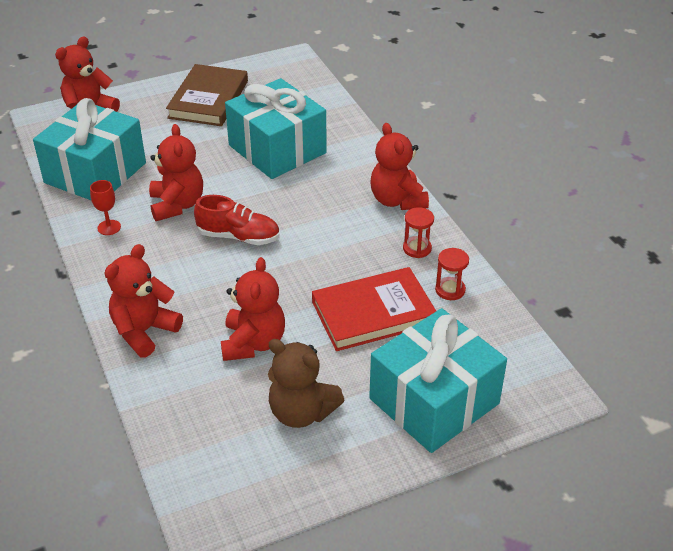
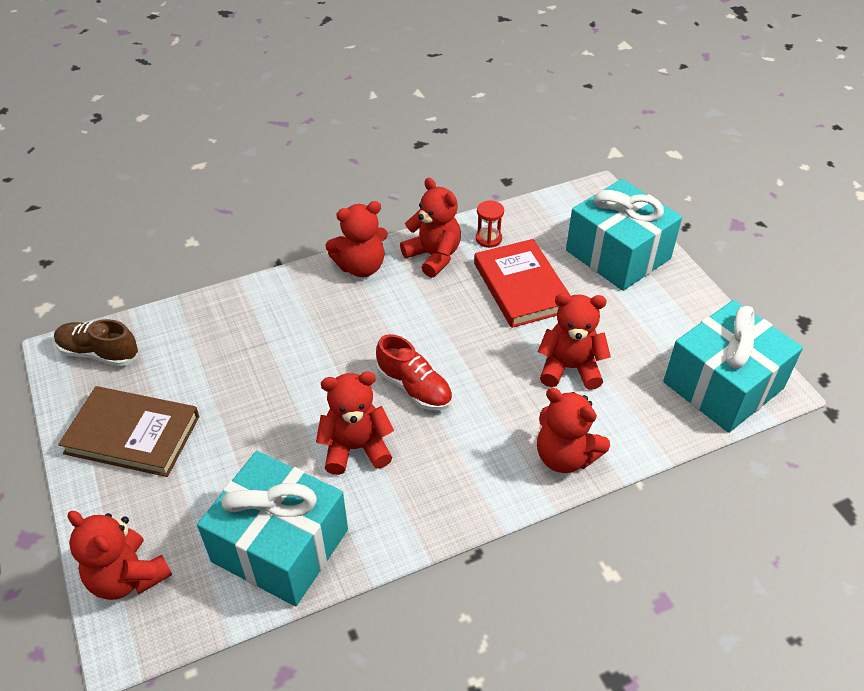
camera: 90 degrees left, 5 degrees up
(109, 227) = (395, 513): red goblet -> none
(238, 236) = (414, 388): red shoe -> red shoe turned 120 degrees clockwise
(277, 149) = (258, 361): turquoise gift -> turquoise gift (723, 385)
(291, 75) = (99, 353): none -> brown shoe
(301, 412) = (646, 332): brown teddy bear -> none
(417, 248) = (433, 256): red hourglass -> red teddy bear

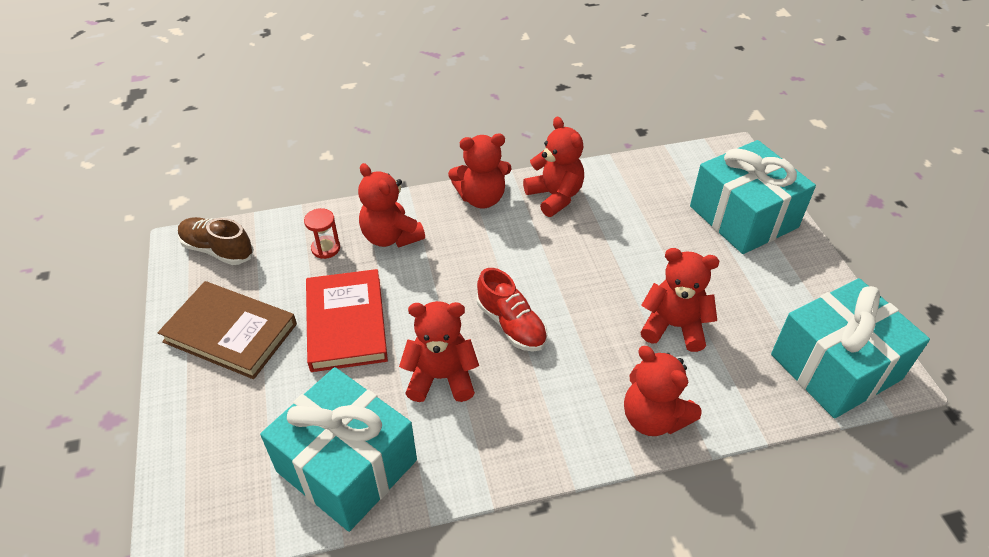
camera: 10 degrees right, 0 degrees up
(128, 577) = (194, 473): red teddy bear -> red teddy bear (391, 237)
(488, 239) = (613, 186): red hourglass -> red hourglass (326, 248)
(521, 287) = (638, 237): red book -> red book (346, 323)

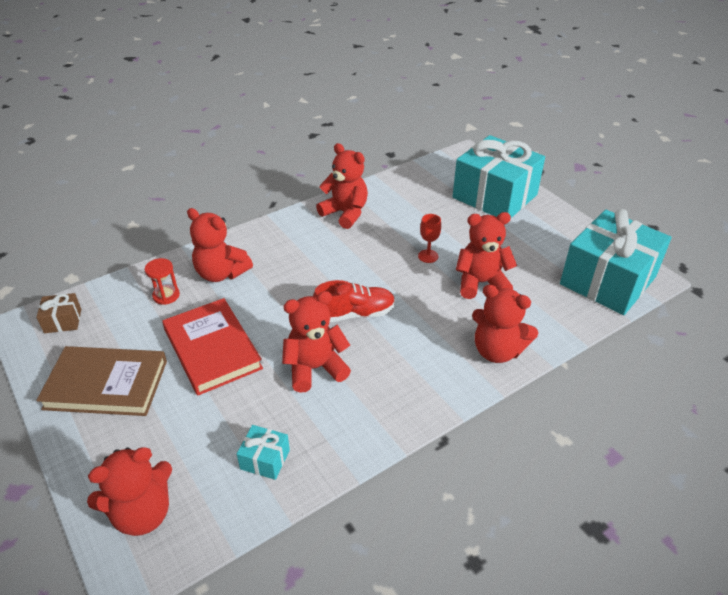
camera: 20 degrees left, 5 degrees down
(218, 250) = (63, 321): brown shoe -> brown gift
(347, 465) = (265, 459): turquoise gift -> turquoise gift, size x0.41
(481, 198) = (286, 227): red teddy bear -> red teddy bear (142, 513)
(511, 324) = (354, 314): red shoe -> red shoe turned 45 degrees counterclockwise
(626, 275) = (428, 256): none -> red goblet

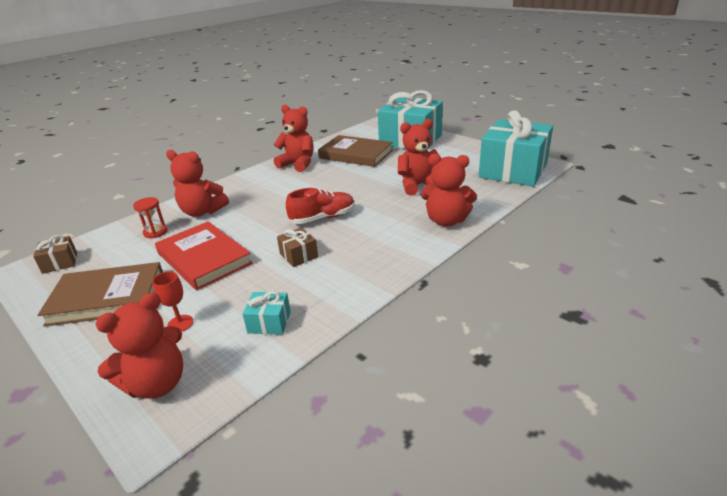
camera: 10 degrees left, 10 degrees down
(315, 368) = (299, 255): red teddy bear -> brown gift
(419, 210) = (356, 154): none -> brown book
(428, 256) = (371, 177): red goblet -> red goblet (180, 323)

